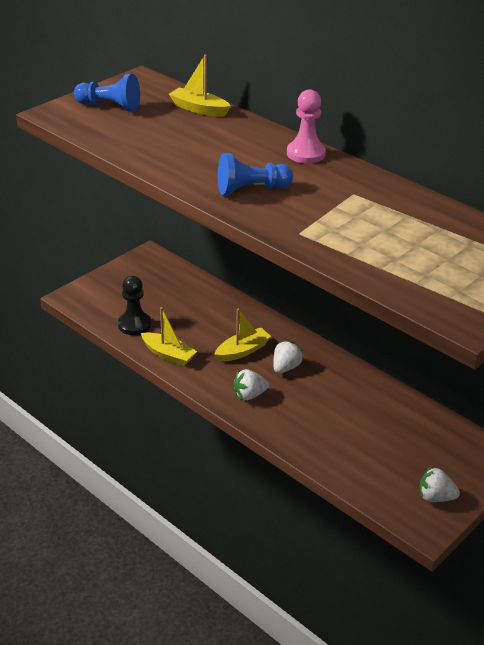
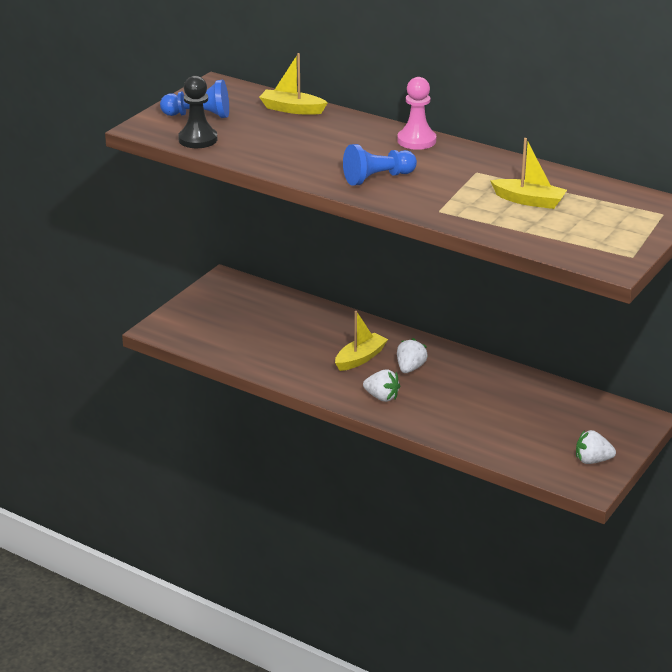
camera: 10 degrees left, 5 degrees down
(134, 324) = (236, 347): black pawn -> black pawn (198, 139)
(168, 354) = (284, 371): yellow boat -> yellow boat (529, 201)
(249, 395) = (382, 397): white strawberry -> white strawberry turned 120 degrees counterclockwise

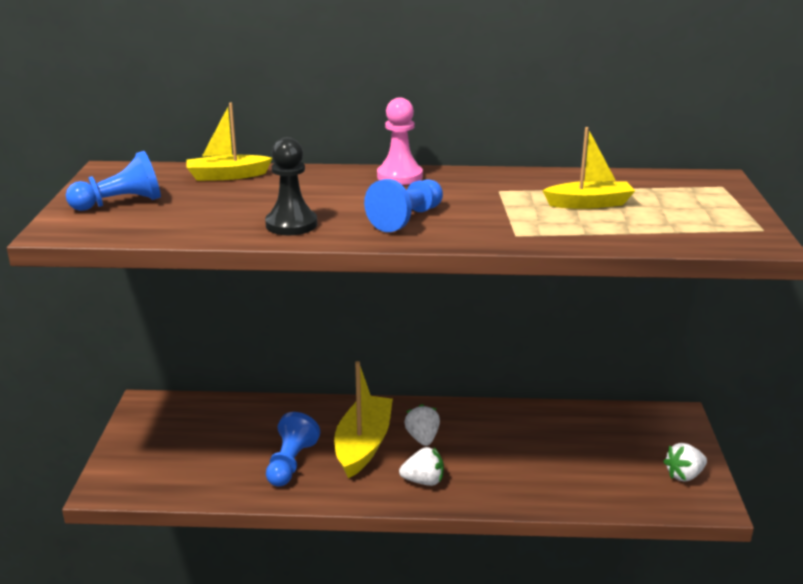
camera: 30 degrees left, 5 degrees down
(198, 139) = (144, 227): black pawn -> black pawn (291, 224)
(296, 354) = (290, 463): none -> blue pawn
(360, 358) = (363, 445): yellow boat -> yellow boat, size x1.53

